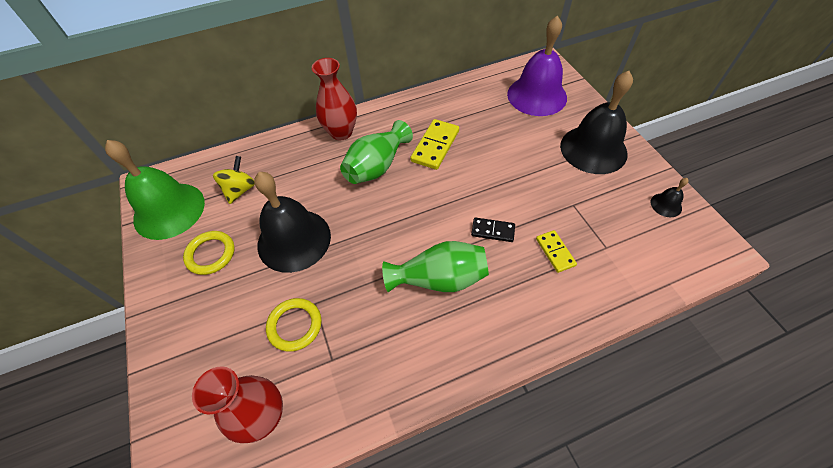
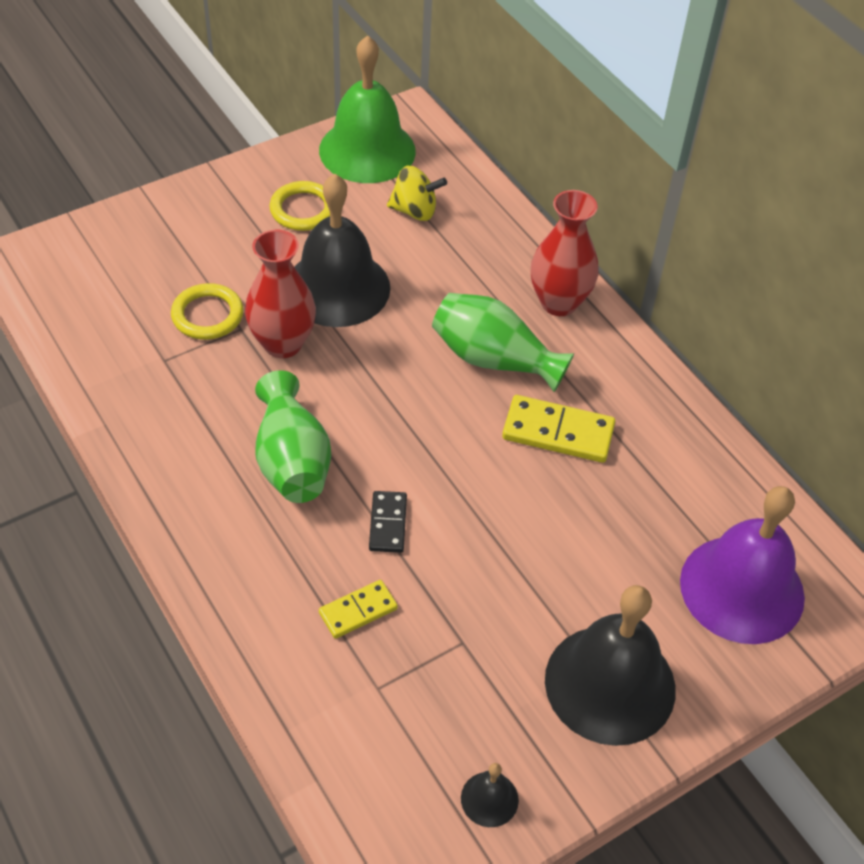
camera: 75 degrees right, 5 degrees down
(264, 416) = (94, 311): red vase -> red vase (282, 344)

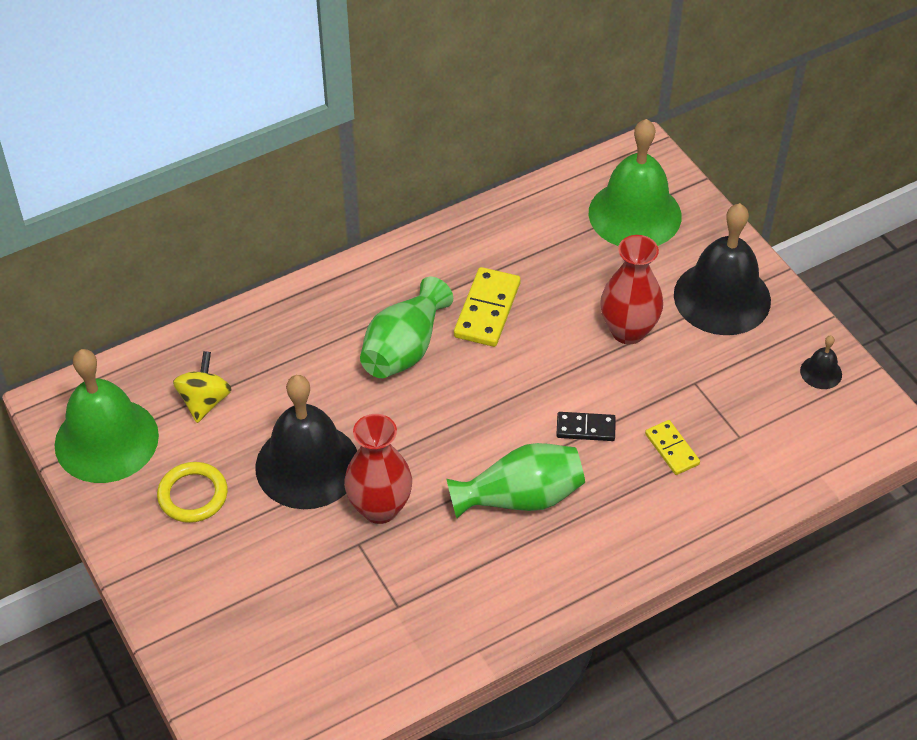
camera: 85 degrees left, 0 degrees up
(207, 315) = (339, 572): yellow ring -> none
(559, 302) = (337, 298): red vase -> red vase (628, 331)
(742, 589) = (635, 214): purple bell -> green bell

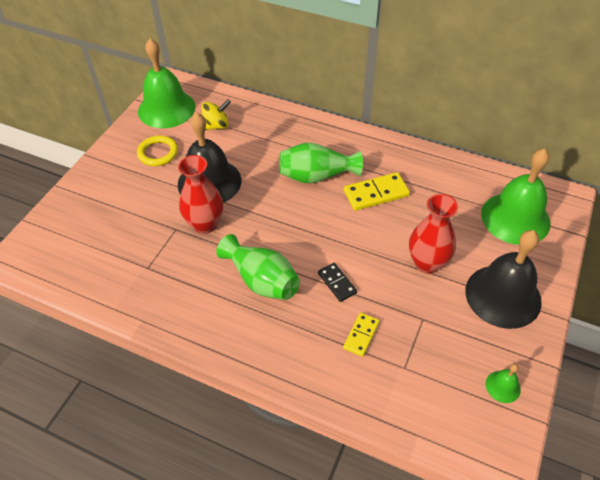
camera: 55 degrees right, 0 degrees up
(821, 372) = (503, 386): black bell -> green bell

